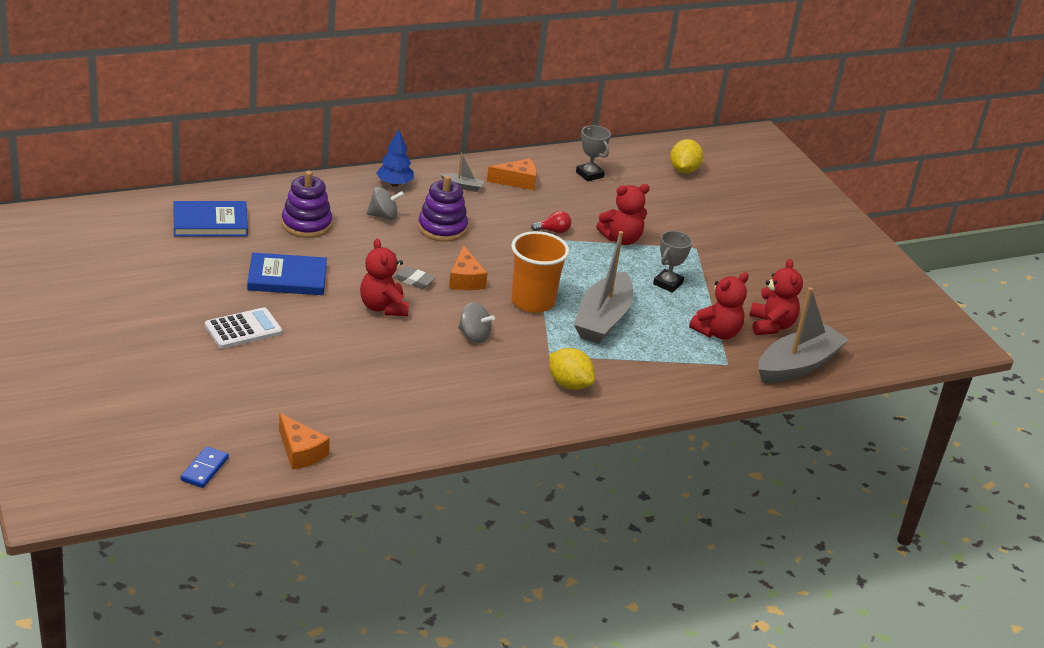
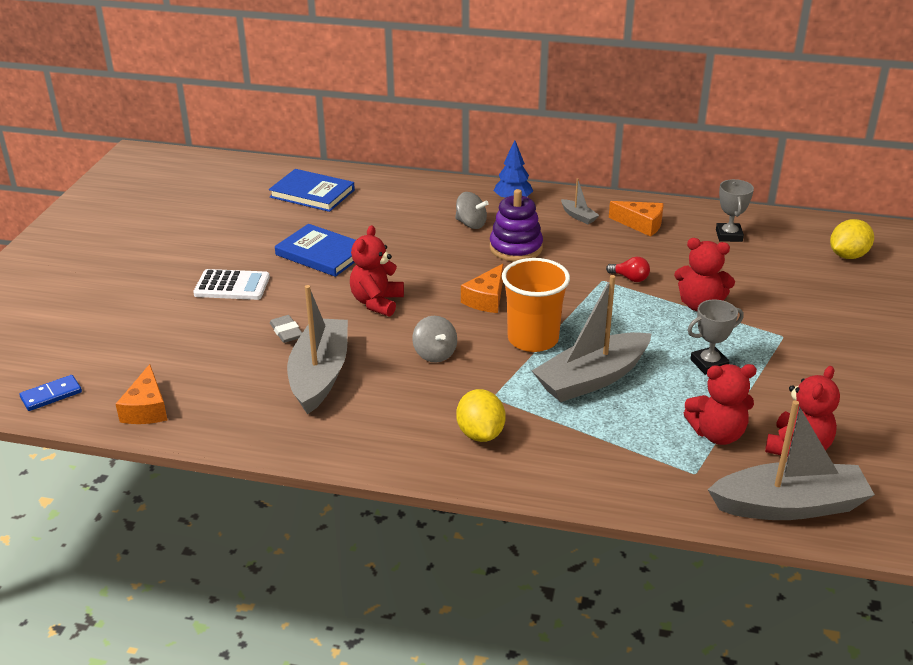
camera: 40 degrees right, 0 degrees up
(306, 224) = (392, 214): purple stacking toy -> none
(406, 380) = (319, 375): none -> grey boat
(414, 280) = (434, 286): grey eraser -> grey eraser (286, 332)

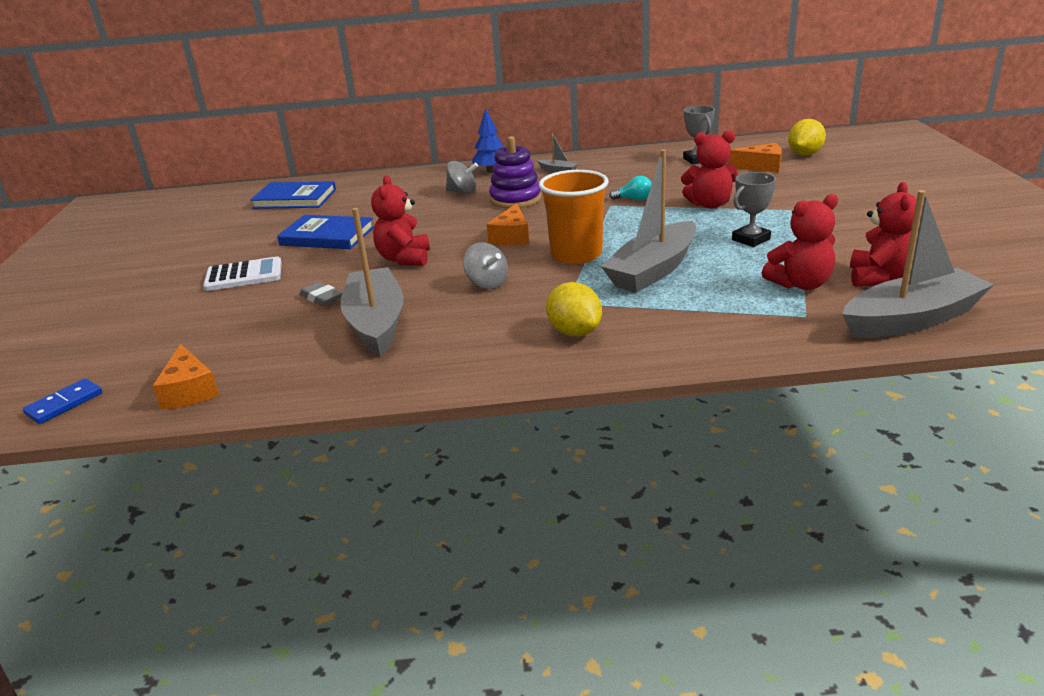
camera: 15 degrees left, 5 degrees down
(630, 278) = (634, 199): red light bulb -> turquoise light bulb
(641, 224) = (617, 166): orange cheese -> orange cheese (761, 166)

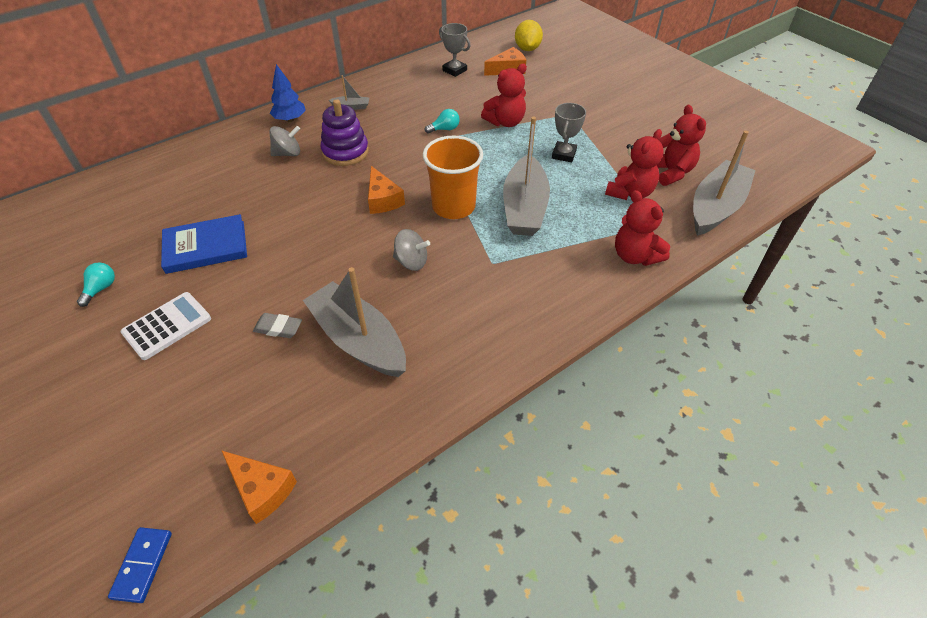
camera: 35 degrees left, 20 degrees up
(226, 244) = (101, 289): none -> turquoise light bulb
(295, 199) = (117, 204): blue book -> none
(404, 259) = (312, 254): red teddy bear -> red teddy bear (635, 256)
(574, 332) = (524, 293): yellow lemon -> none

